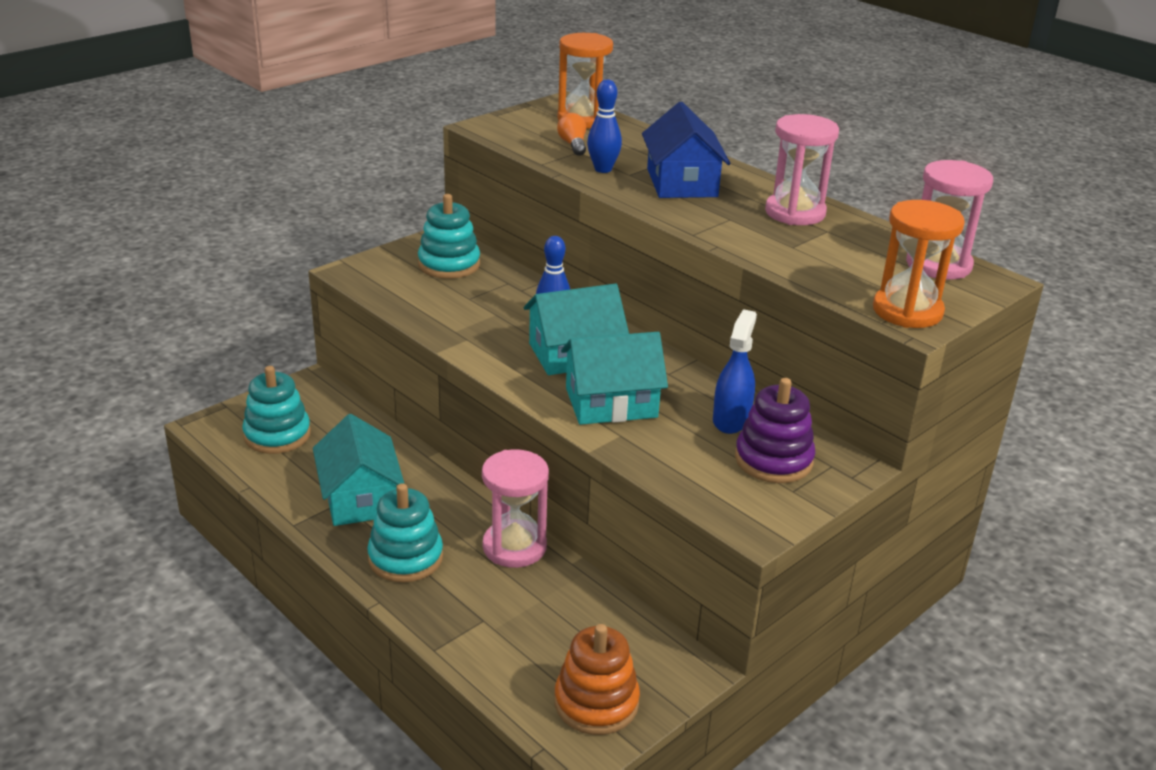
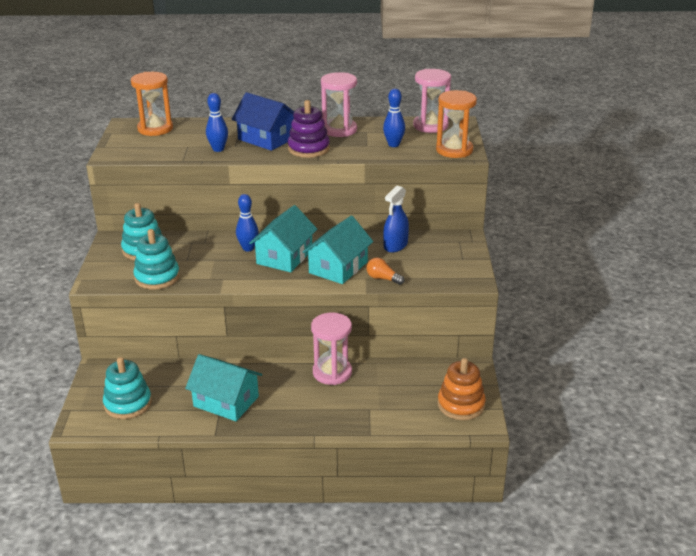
camera: 45 degrees left, 0 degrees up
(405, 558) = (294, 410): turquoise stacking toy -> turquoise stacking toy (157, 277)
(573, 145) = (178, 144): orange light bulb -> orange light bulb (383, 278)
(731, 419) = (395, 245): blue spray bottle -> blue spray bottle turned 120 degrees counterclockwise
(773, 460) = (437, 251): purple stacking toy -> purple stacking toy (308, 149)
(831, 263) = (393, 145): none -> blue bowling pin

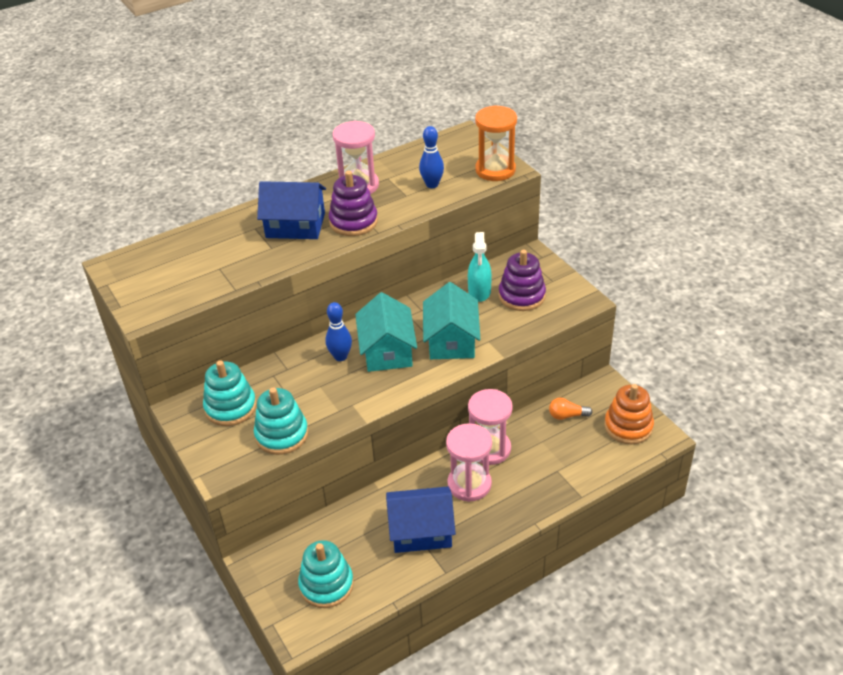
camera: 30 degrees left, 10 degrees up
(155, 129) = (154, 258): orange hourglass -> none
(218, 149) = (258, 259): blue bowling pin -> none
(226, 401) = (421, 531): turquoise house -> blue house
(383, 278) = (504, 334): orange light bulb -> orange light bulb (567, 415)
(395, 245) = (479, 291): blue spray bottle -> turquoise spray bottle
(425, 260) = (521, 296): none -> purple stacking toy
(430, 126) = (442, 148): pink hourglass -> pink hourglass (469, 484)

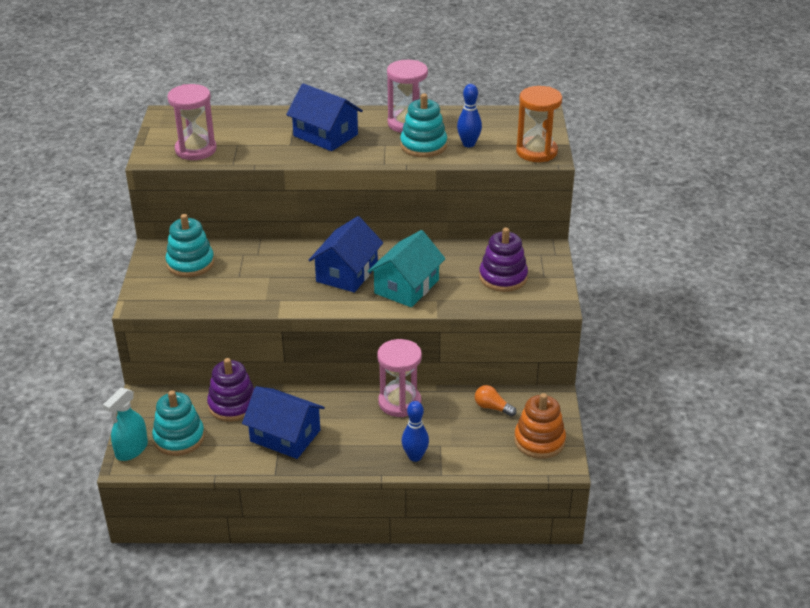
camera: 30 degrees right, 5 degrees down
(282, 434) = (207, 298): turquoise stacking toy -> turquoise stacking toy (423, 145)
(340, 356) = (306, 262): blue bowling pin -> blue bowling pin (415, 456)
(353, 222) = (373, 149): purple stacking toy -> purple stacking toy (232, 405)
(387, 350) = (347, 273): turquoise house -> blue house
(469, 484) = (356, 421): pink hourglass -> pink hourglass (196, 150)
(479, 291) = (470, 259): turquoise spray bottle -> turquoise spray bottle (131, 449)

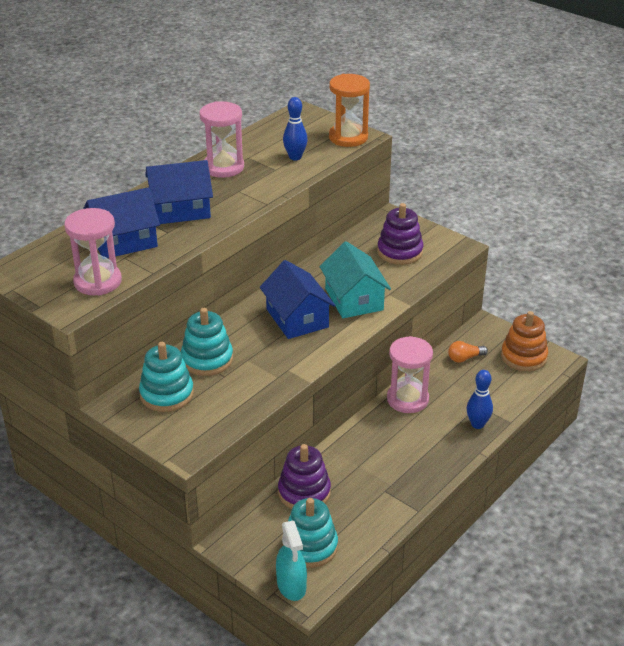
camera: 50 degrees left, 0 degrees up
(285, 436) = (378, 481): blue house -> blue house (124, 241)
(423, 145) = (267, 175): turquoise stacking toy -> turquoise stacking toy (207, 359)

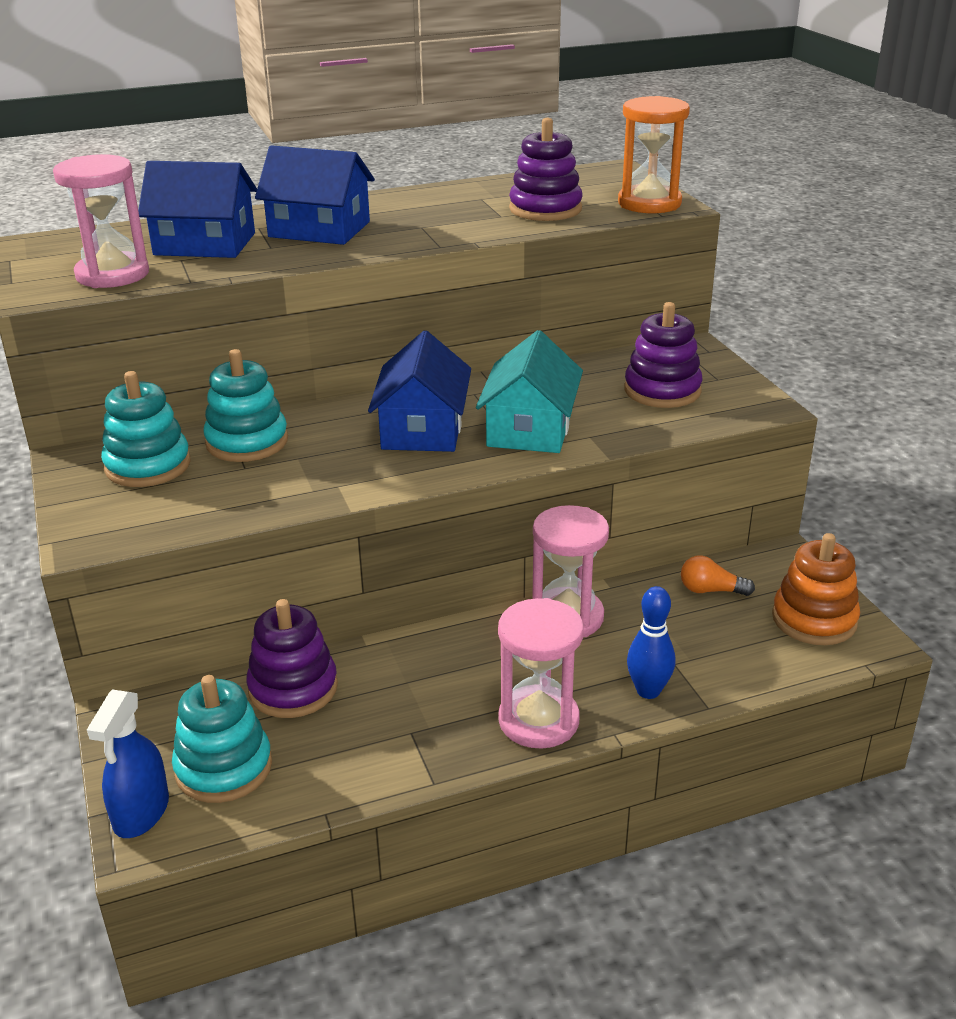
camera: 30 degrees right, 5 degrees down
(223, 167) = (434, 201): pink hourglass -> pink hourglass (538, 720)
(291, 585) = (141, 812): turquoise spray bottle -> blue spray bottle
(295, 157) = (545, 209): blue bowling pin -> purple stacking toy

